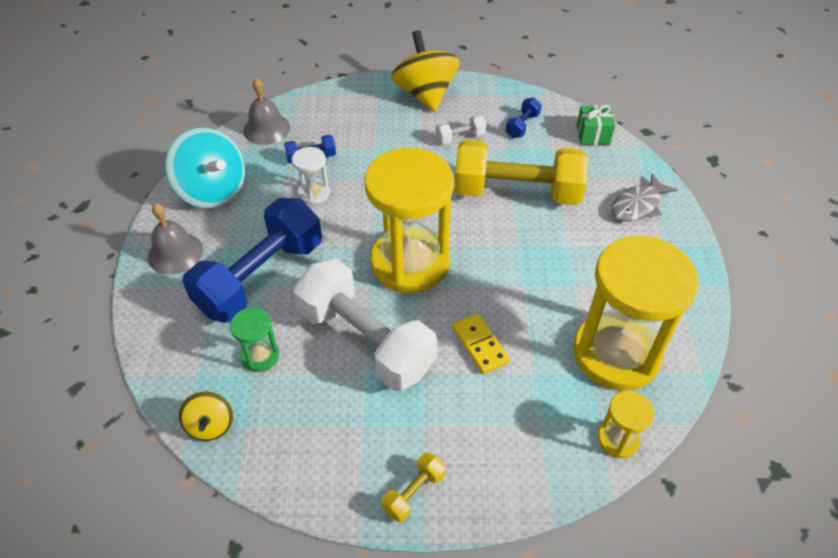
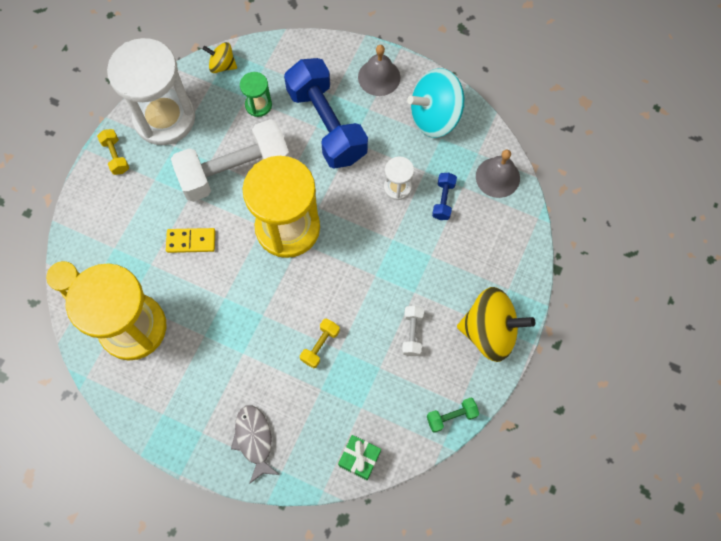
camera: 115 degrees right, 20 degrees up
(325, 459) = (164, 118): none -> white hourglass
(514, 95) = (451, 416): none -> green dumbbell
(516, 192) = (320, 345): yellow dumbbell -> yellow dumbbell, size x0.41
(522, 126) = (402, 399): blue dumbbell -> none

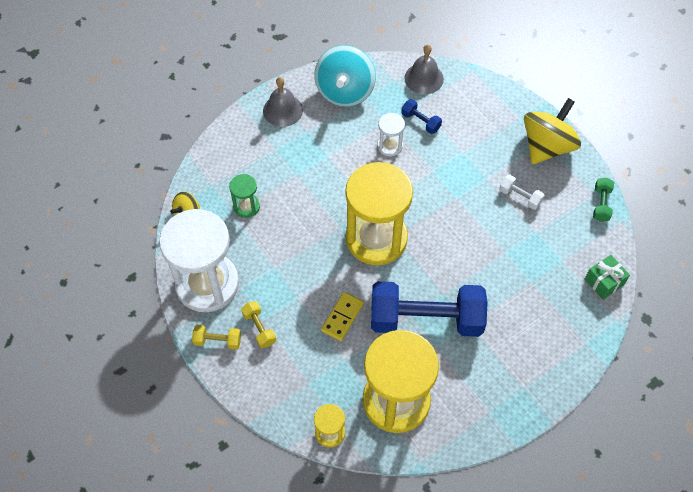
camera: 60 degrees left, 10 degrees down
(235, 171) = (297, 253): white dumbbell -> none
(254, 440) = (550, 350): grey fish -> none
(320, 345) = (494, 264): yellow dumbbell -> yellow dumbbell (259, 328)
(326, 124) = (300, 166): blue dumbbell -> blue dumbbell (426, 319)

